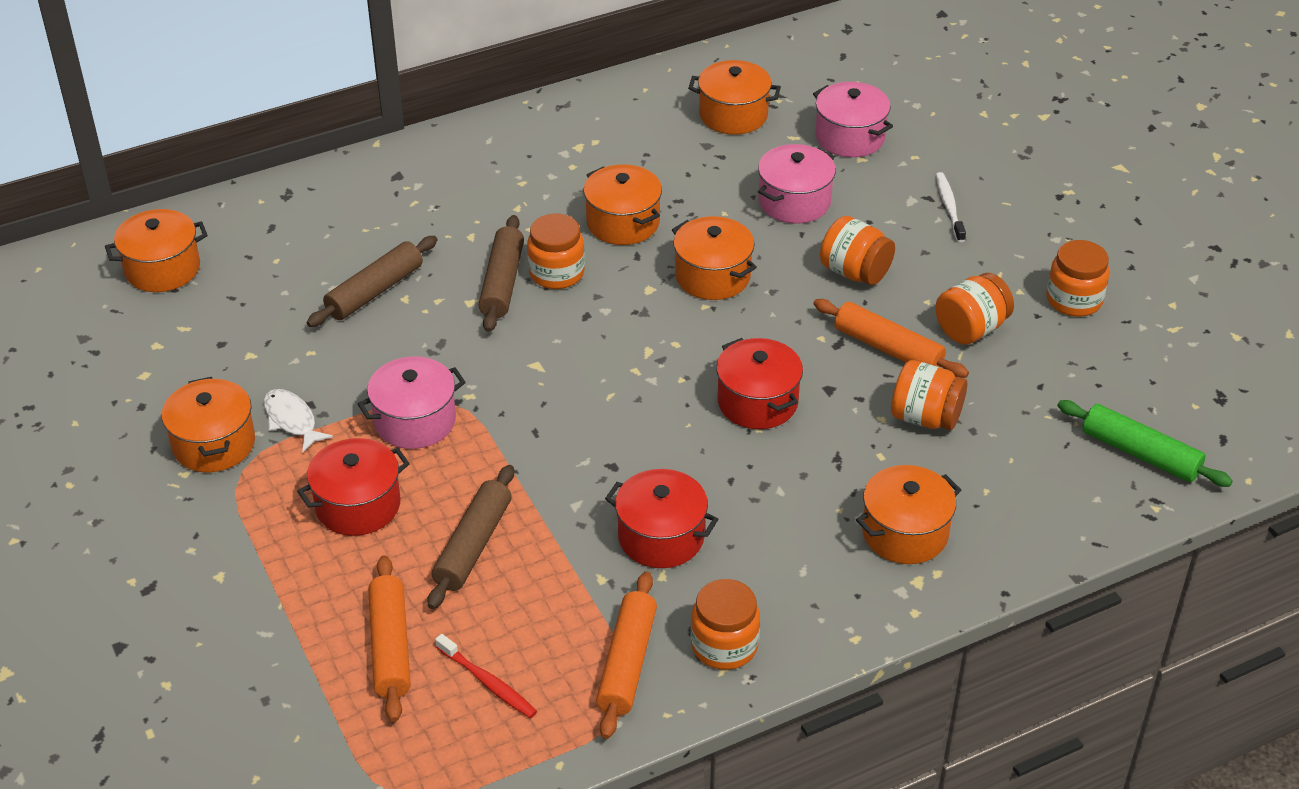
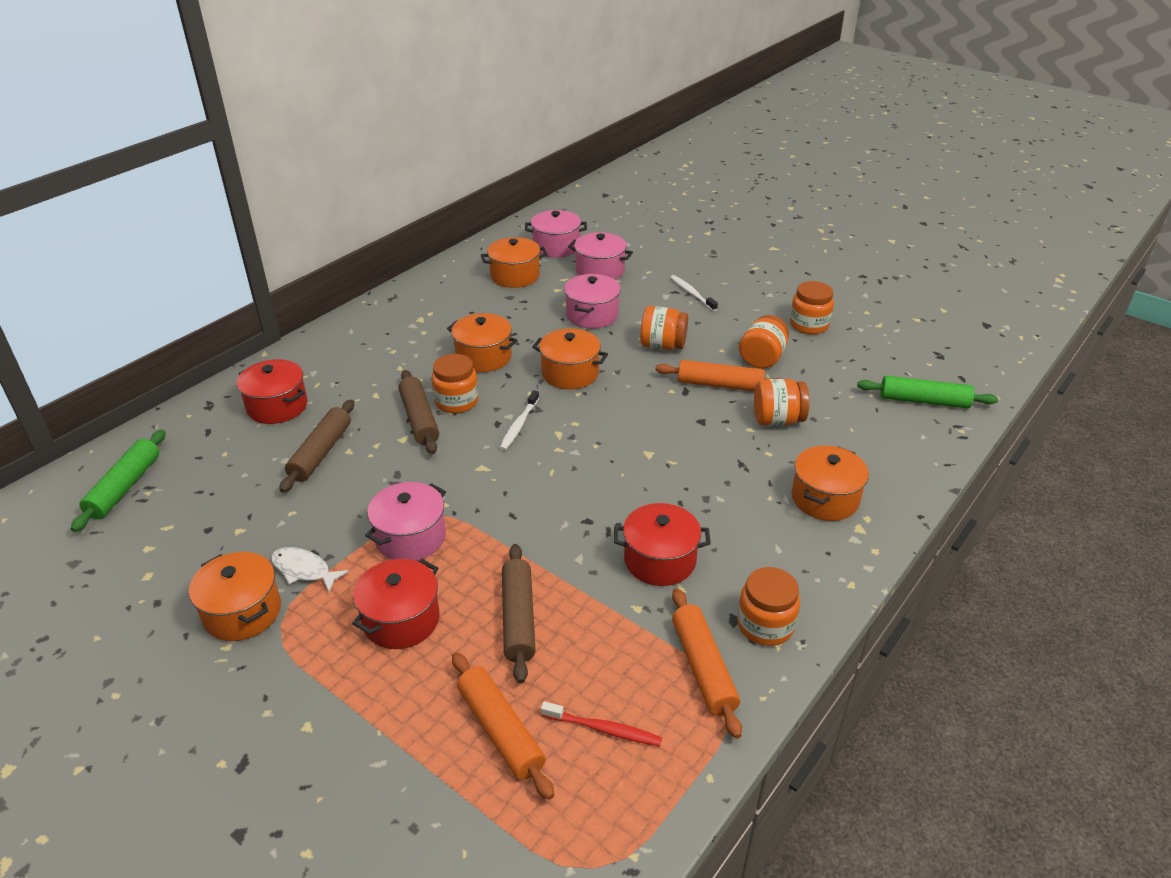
camera: 25 degrees left, 5 degrees down
(162, 269) = (125, 487): orange pot -> green rolling pin
(609, 326) = (519, 425): none -> white toothbrush
(757, 402) = (660, 444): red pot -> red pot (277, 406)
(816, 84) = (556, 247): none -> pink pot

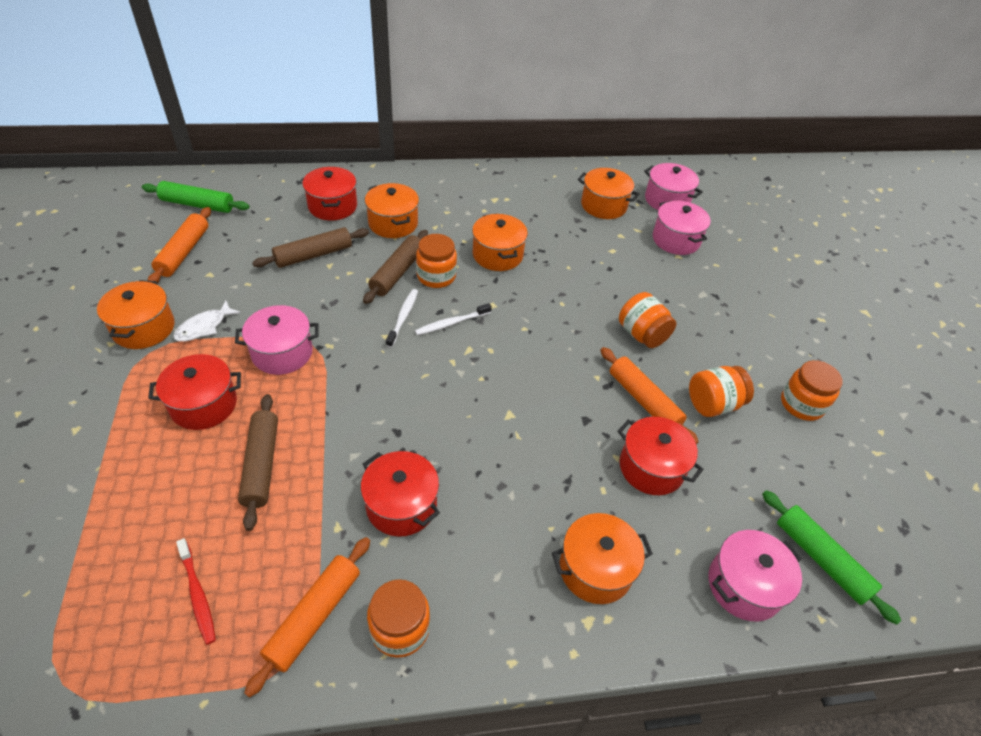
camera: 40 degrees right, 10 degrees up
(125, 487) = (197, 205): green rolling pin -> green rolling pin turned 45 degrees clockwise
(304, 570) = (204, 327): white fish -> white fish turned 120 degrees counterclockwise
(500, 731) = (148, 533): orange rolling pin -> orange rolling pin (183, 252)
(518, 618) = (261, 464): brown rolling pin -> brown rolling pin turned 45 degrees counterclockwise
(570, 373) = (540, 308): orange pot -> orange pot (393, 223)
(592, 315) = (620, 272): pink pot -> pink pot (744, 585)
(692, 293) = (728, 306): white toothbrush -> white toothbrush (403, 317)
(777, 420) = (651, 467): orange jar -> red pot

